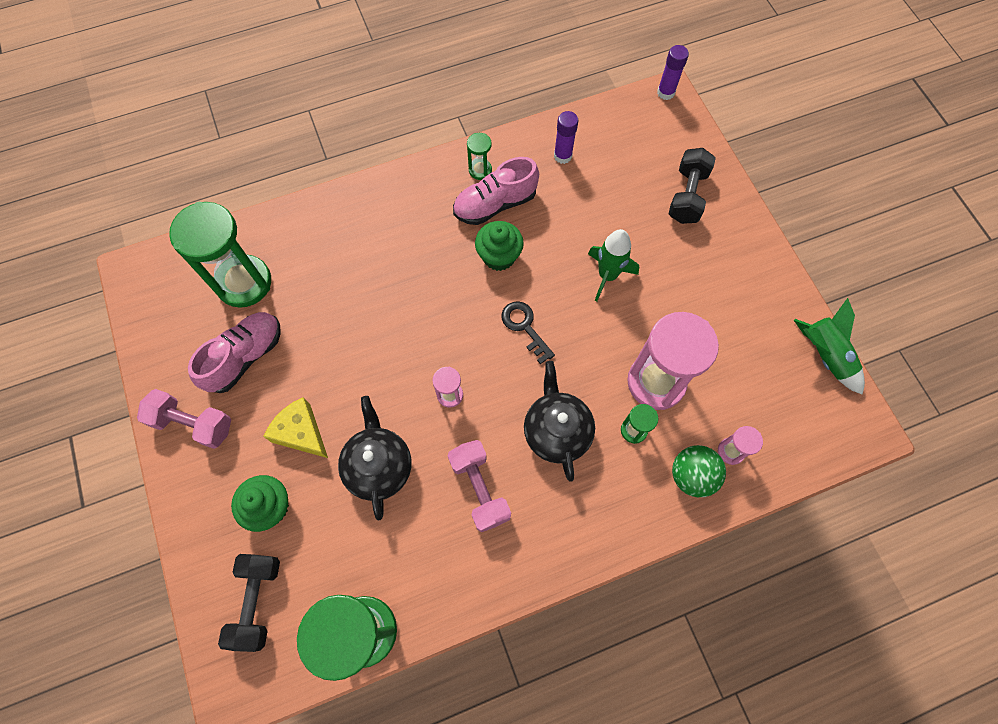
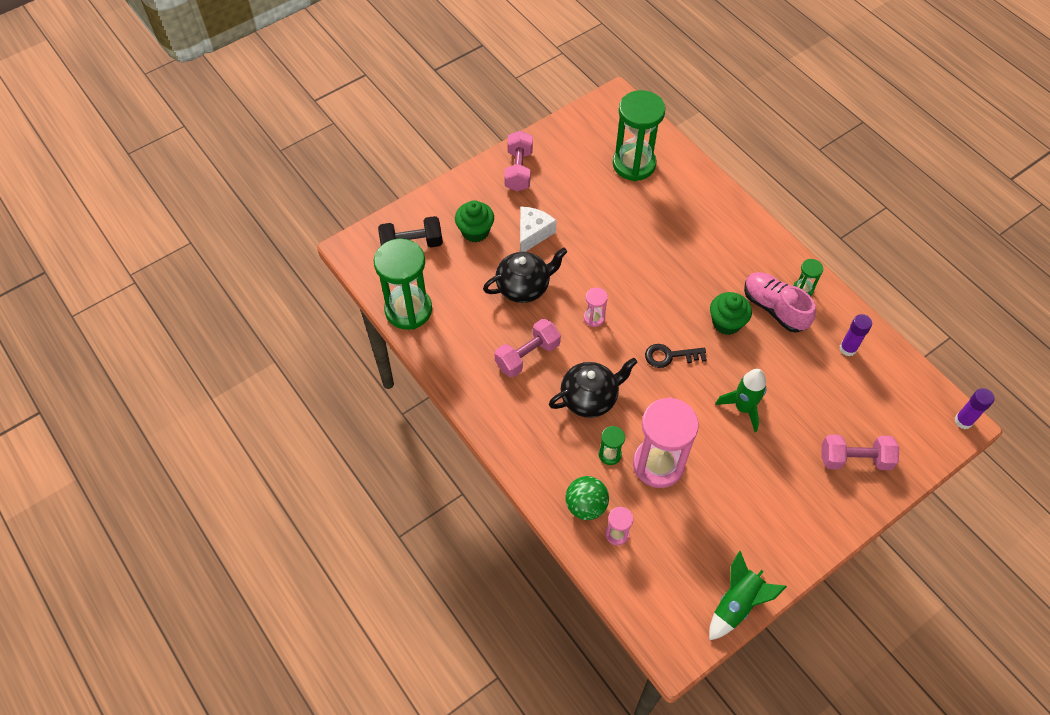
camera: 75 degrees right, 10 degrees down
(245, 357) = (577, 183): pink shoe -> none
(301, 433) = (533, 233): yellow cheese -> white cheese
(525, 327) = (670, 356): black key -> black key turned 135 degrees counterclockwise
(687, 195) = (854, 459): black dumbbell -> pink dumbbell

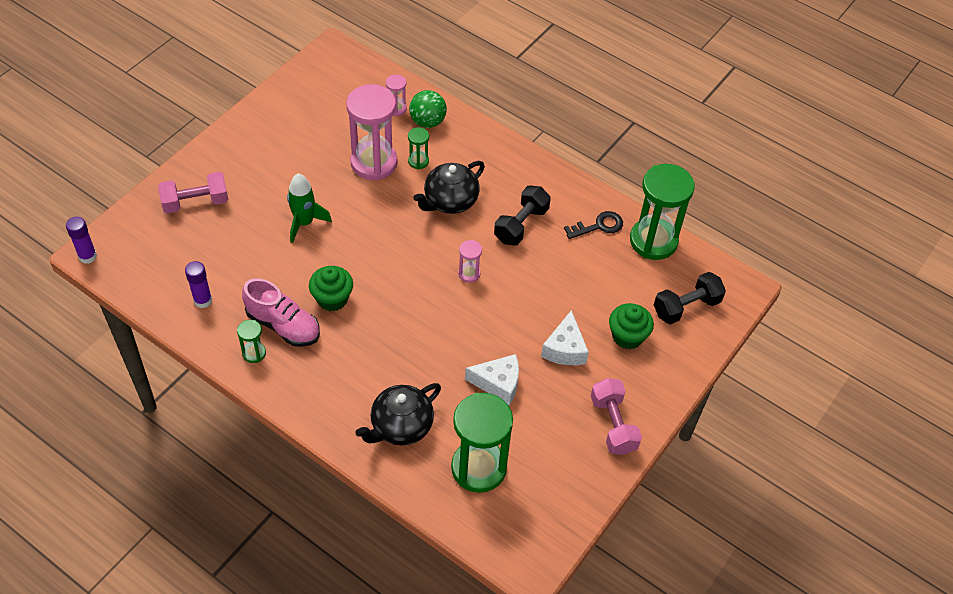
camera: 160 degrees right, 5 degrees down
(524, 287) = (551, 288): black teapot -> black teapot (400, 426)
(527, 355) = (521, 225): pink dumbbell -> black dumbbell
(599, 219) = (498, 383): none -> white cheese
(670, 356) = (383, 254): black key -> black key (598, 226)
(736, 604) = (291, 84): green rocket -> none

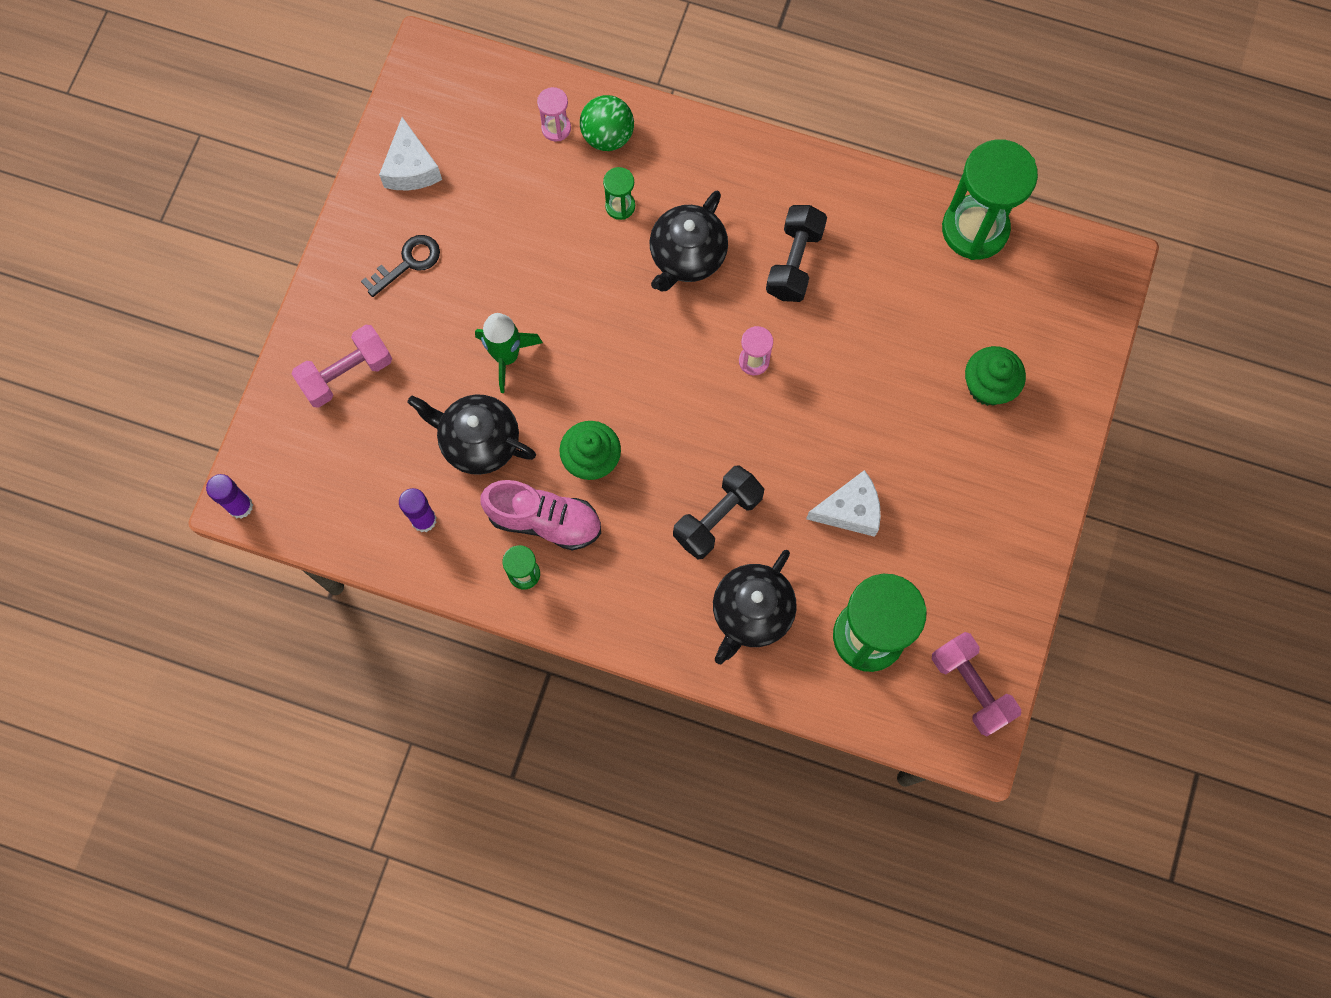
camera: 15 degrees left, 20 degrees up
(262, 266) = (479, 442): none -> black teapot
(374, 162) = (561, 228): pink hourglass -> none
(565, 349) = (916, 431): white cheese -> white cheese (411, 168)
(598, 226) = (896, 230): black key -> black key (408, 263)
(613, 424) = (1011, 519): pink dumbbell -> pink dumbbell (971, 687)
(686, 307) = (1048, 316): black dumbbell -> black dumbbell (717, 518)

